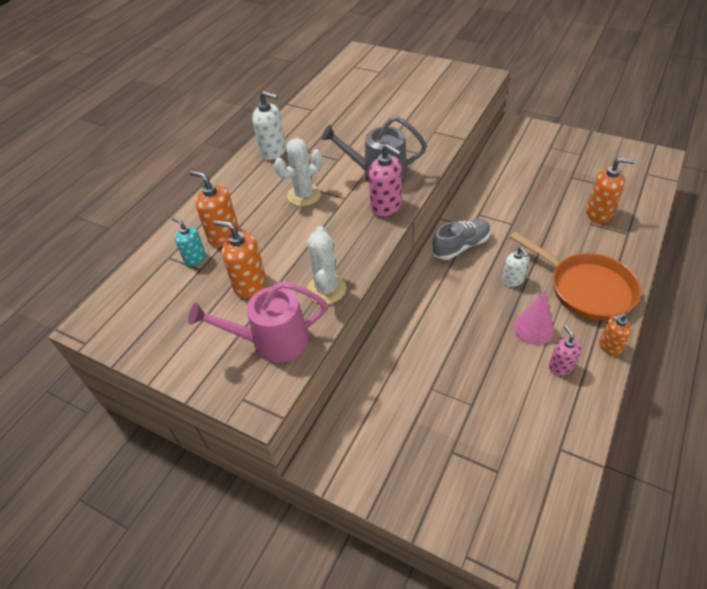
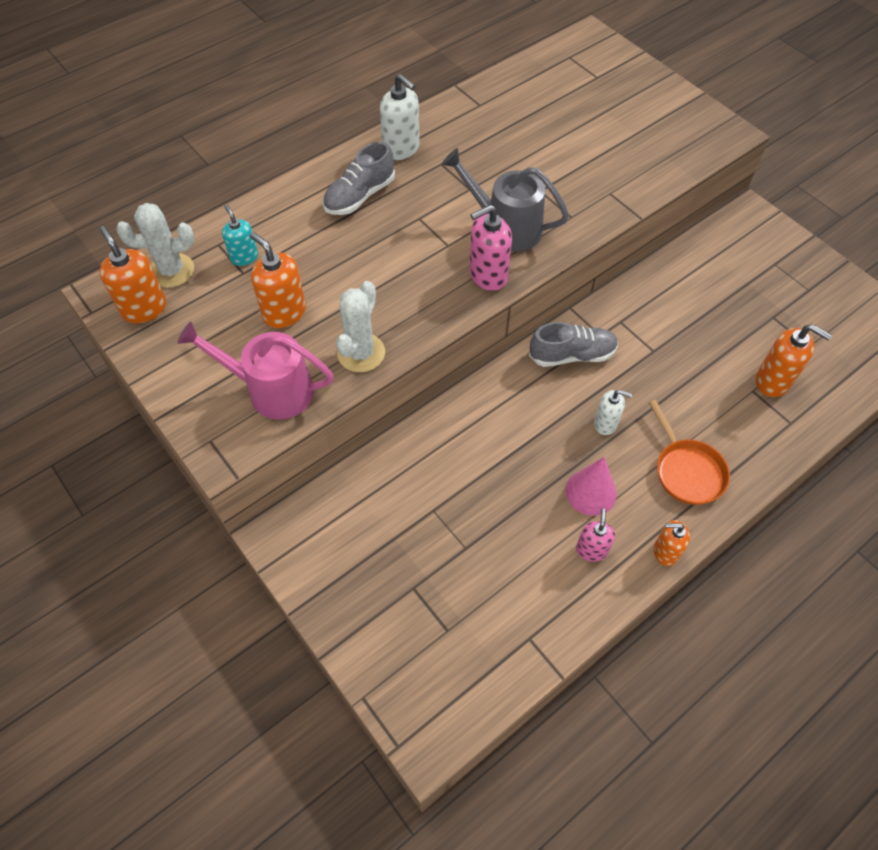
camera: 20 degrees right, 10 degrees up
(223, 235) = (288, 240): orange soap dispenser -> orange soap dispenser (144, 308)
(261, 190) = (359, 196): none -> grey shoe
(304, 195) = (403, 223): white cactus -> white cactus (171, 270)
(386, 206) = (487, 275): pink soap dispenser -> pink soap dispenser turned 90 degrees clockwise
(512, 280) = (605, 423): white soap dispenser -> white soap dispenser turned 75 degrees counterclockwise
(586, 288) = (687, 471): orange pan -> orange pan, size x0.66

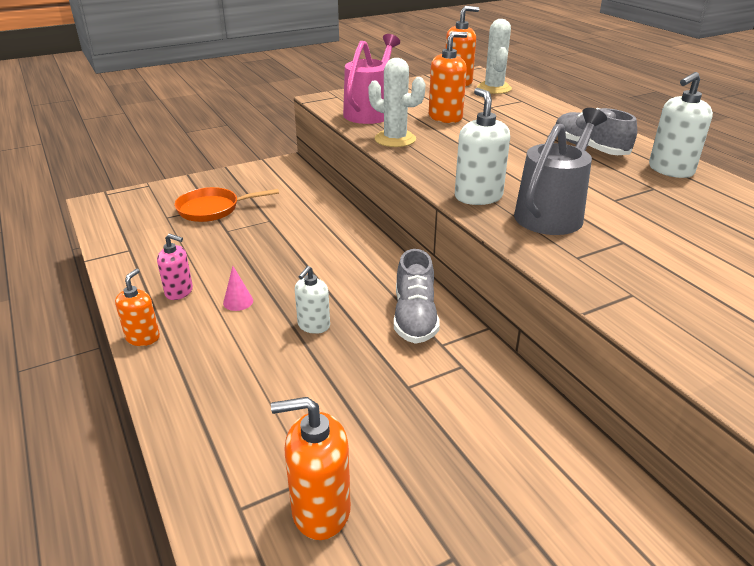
camera: 100 degrees right, 25 degrees down
(244, 257) = (507, 107): turquoise soap dispenser -> none
(487, 275) = (478, 197): pink soap dispenser -> white soap dispenser
(591, 492) = (238, 301): pink cone -> pink cone, size x0.55
(687, 471) = (223, 376): orange pan -> orange pan (212, 209)
(773, 381) = (320, 510): orange soap dispenser -> orange soap dispenser turned 45 degrees clockwise

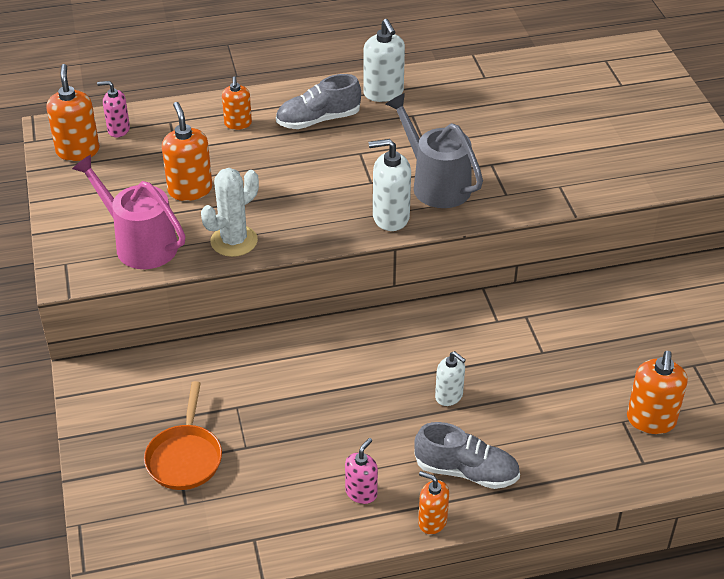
camera: 75 degrees left, 10 degrees up
(238, 301) = (394, 446): pink cone -> none
(414, 317) = (456, 328): grey shoe -> grey shoe (466, 471)
(494, 88) = (118, 130): white cactus -> pink soap dispenser
(546, 121) = (238, 124): none -> orange soap dispenser

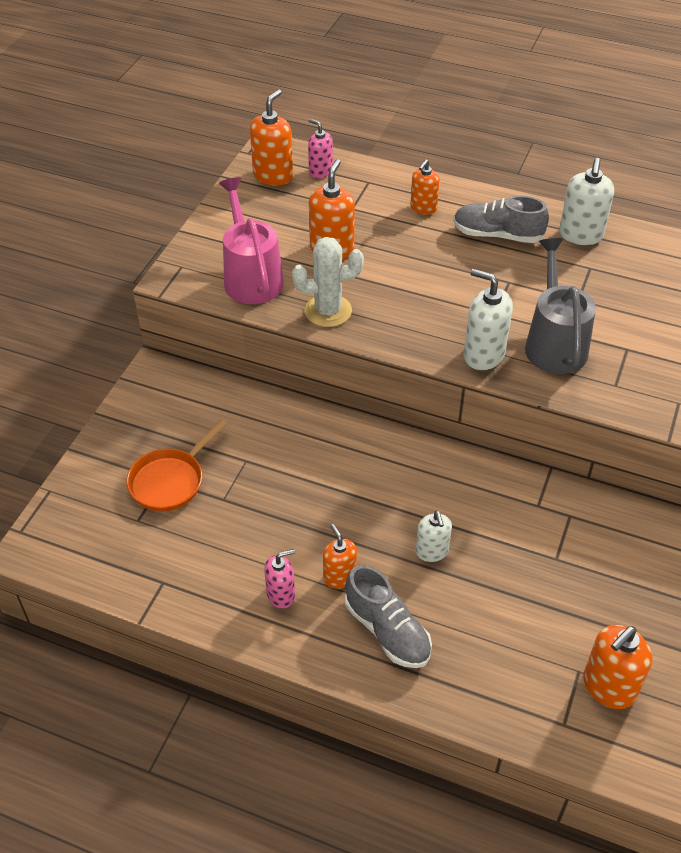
camera: 35 degrees right, 5 degrees up
(432, 521) = (318, 658): orange soap dispenser -> orange soap dispenser (339, 577)

